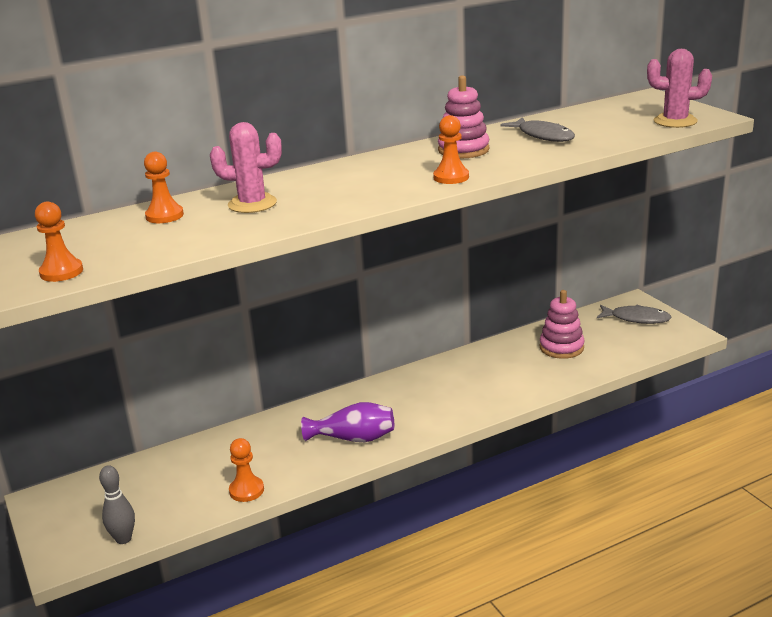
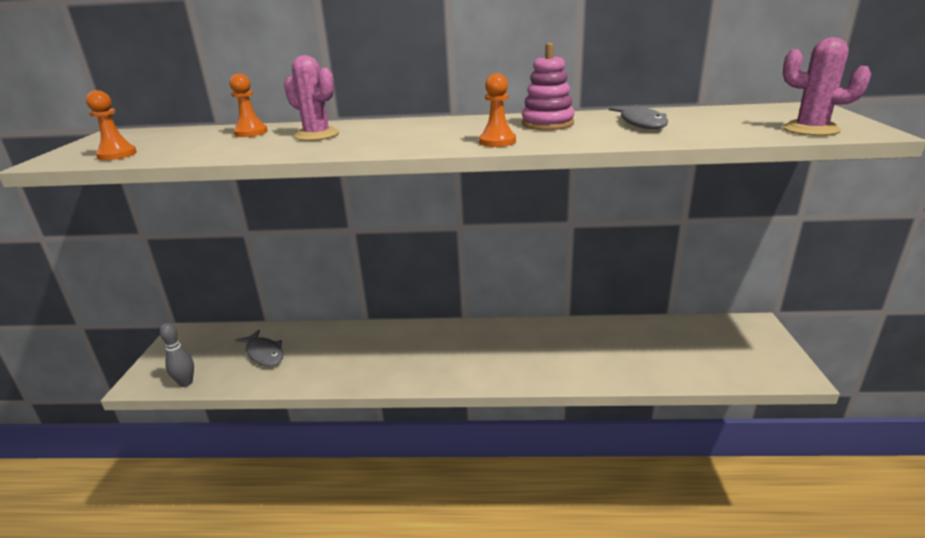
camera: 30 degrees right, 0 degrees up
(246, 490) = (291, 378): orange pawn -> none
(354, 438) = (403, 365): purple vase -> none
(561, 347) = (647, 345): pink stacking toy -> none
(636, 318) = (747, 341): grey fish -> grey fish (264, 353)

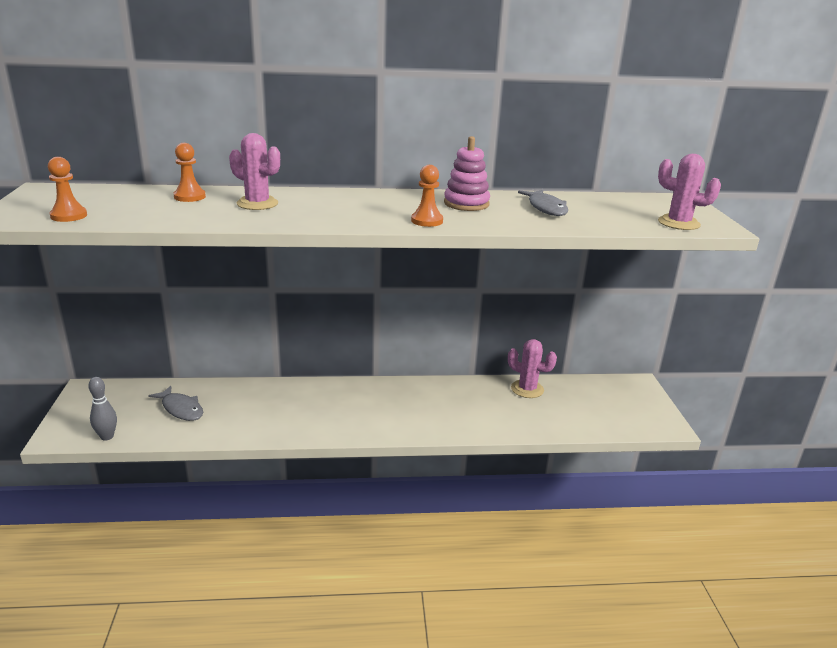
camera: 10 degrees left, 0 degrees up
(627, 331) = (527, 389): none -> pink cactus

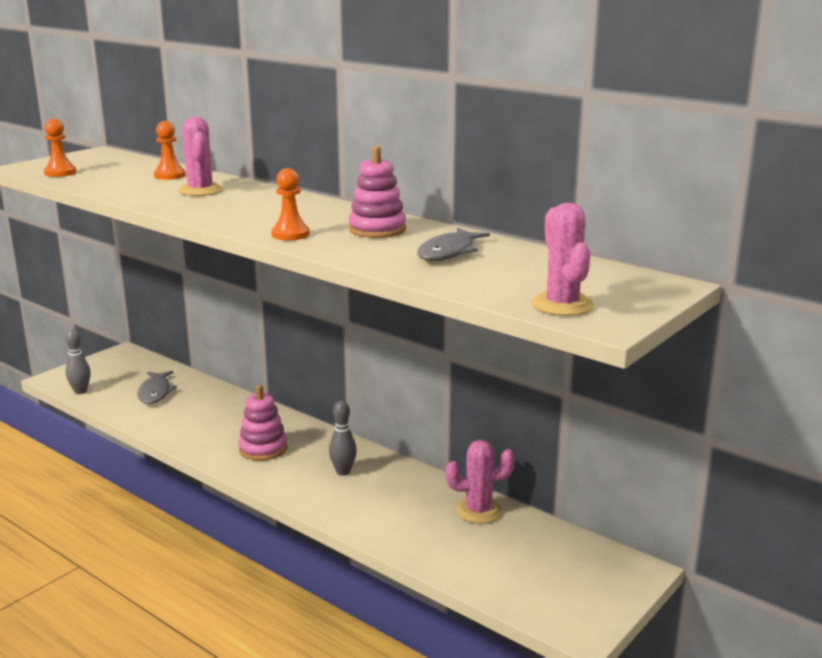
camera: 45 degrees right, 5 degrees down
(342, 412) = (263, 449): none -> pink stacking toy
(419, 402) = (343, 472): none -> grey bowling pin
(527, 389) = (478, 511): pink cactus -> pink cactus turned 75 degrees counterclockwise

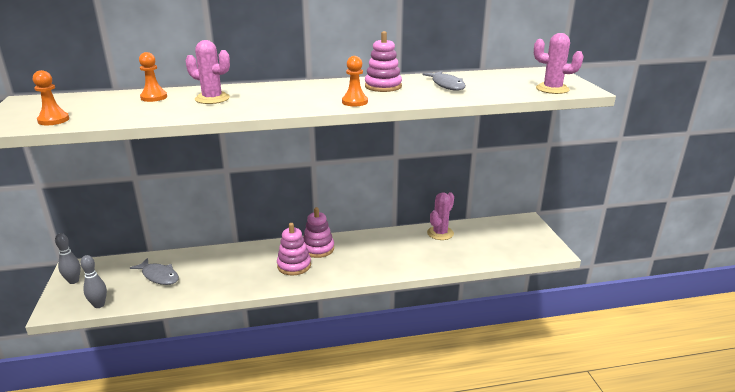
camera: 50 degrees left, 5 degrees up
(317, 446) = (318, 249): none -> pink stacking toy
(343, 472) = (355, 252): grey bowling pin -> grey bowling pin (73, 281)

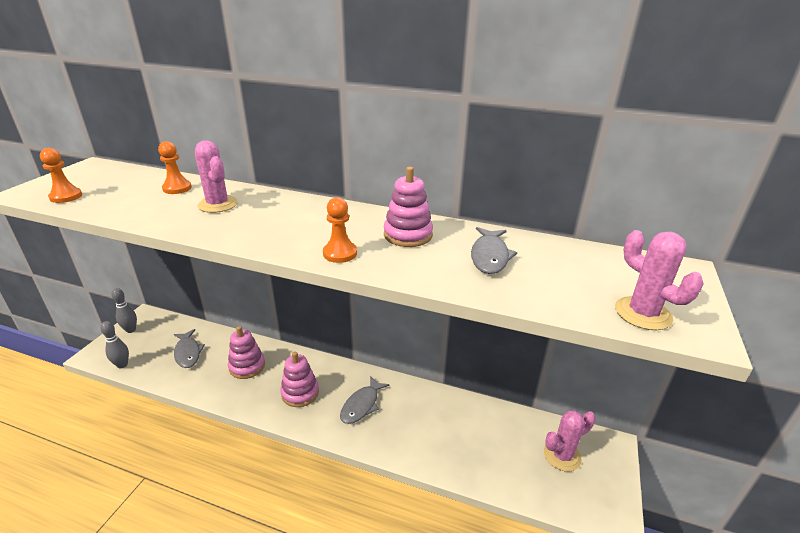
camera: 30 degrees right, 5 degrees up
(318, 249) = (339, 381): pink stacking toy -> pink stacking toy (247, 366)
(350, 256) = (361, 405): none -> grey fish
(440, 233) = (483, 417): pink cactus -> pink cactus (562, 455)

